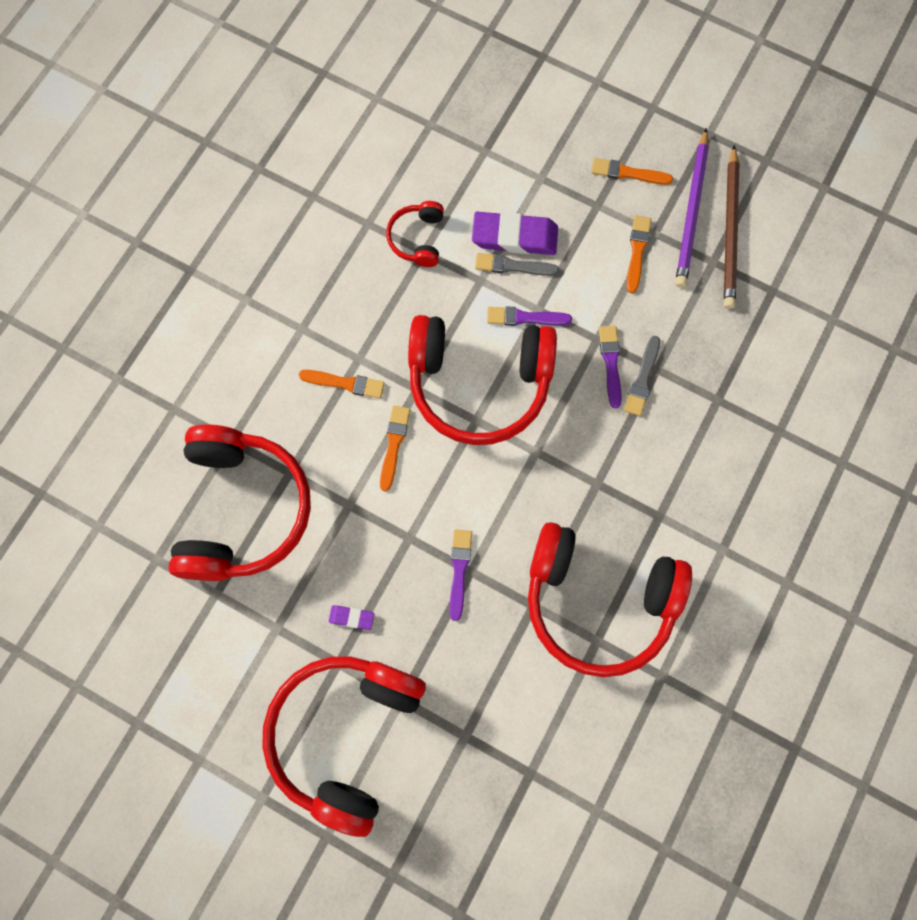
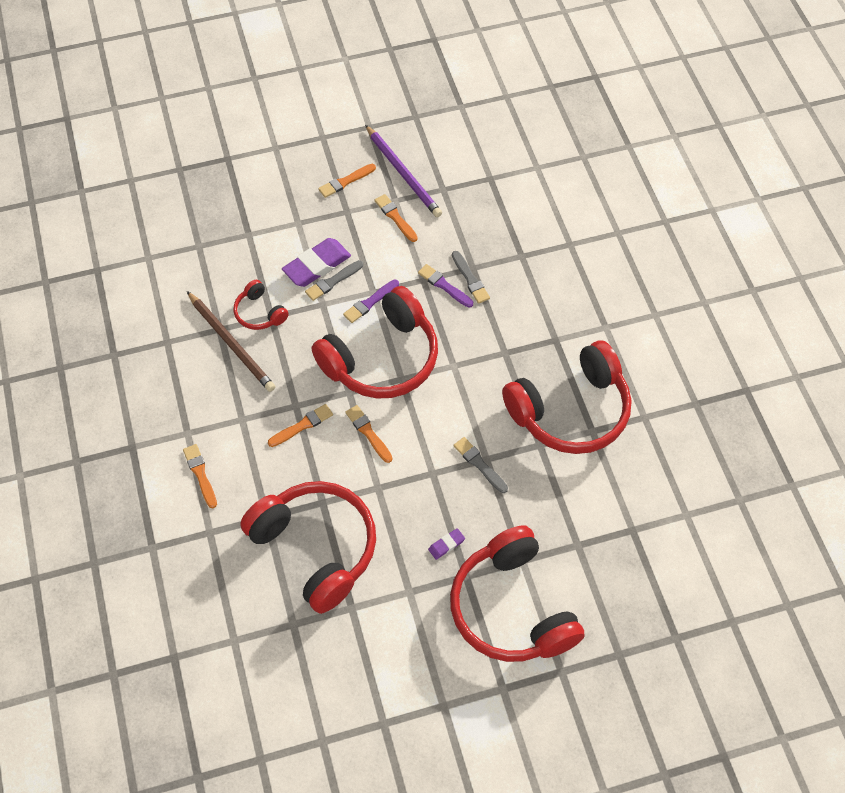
camera: 45 degrees left, 15 degrees down
(218, 348) = (200, 474): none -> orange brush
(459, 570) = (479, 464): purple brush -> grey brush
(730, 231) = (435, 167): brown pencil -> brown pencil (231, 343)

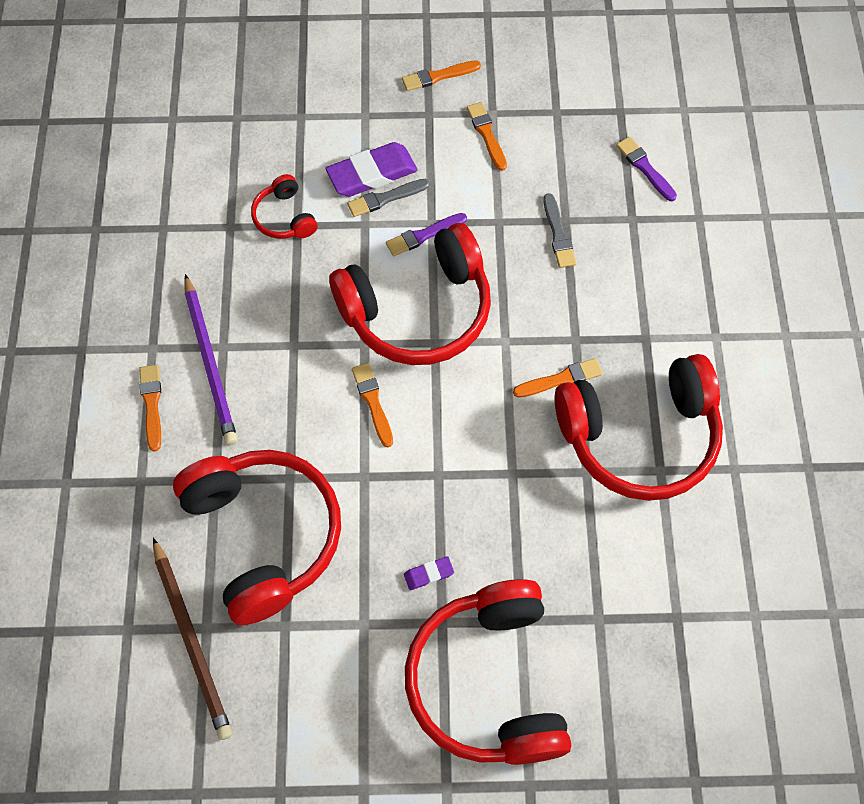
camera: 15 degrees right, 5 degrees up
(231, 343) = (239, 248): brown pencil -> brown pencil (192, 640)
(302, 425) = (294, 373): orange brush -> orange brush (560, 379)
(403, 173) = (512, 81): purple pencil -> purple pencil (210, 362)
(444, 286) = (522, 235): purple brush -> purple brush (645, 168)
(479, 464) = (501, 478): grey brush -> none

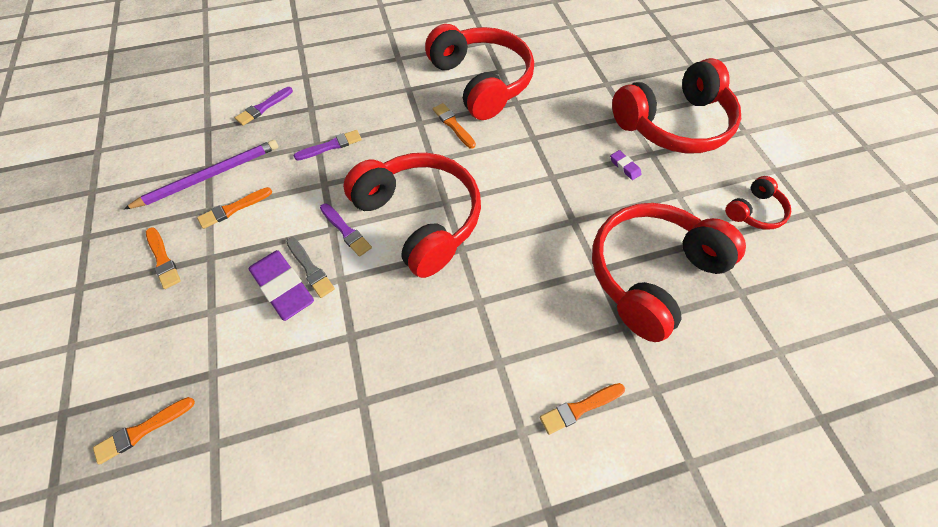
camera: 105 degrees left, 5 degrees down
(192, 640) = (756, 299): brown pencil -> none
(210, 362) = (518, 368): purple pencil -> purple pencil (210, 176)
(285, 217) = (343, 350): red headphones -> red headphones (754, 211)
(373, 402) = (511, 230): orange brush -> orange brush (142, 430)
(558, 234) = (331, 146): grey brush -> purple brush

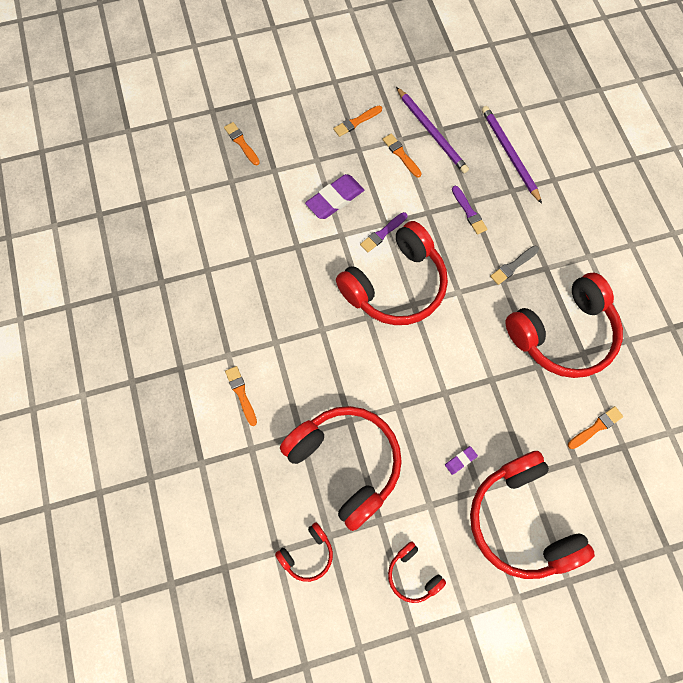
camera: 90 degrees right, 10 degrees up
(263, 107) = (509, 154): purple brush -> purple pencil
(310, 269) = (349, 214): grey brush -> grey brush (513, 266)
(453, 125) = (501, 309): orange brush -> orange brush (596, 427)
(769, 315) = (307, 554): none -> red headphones

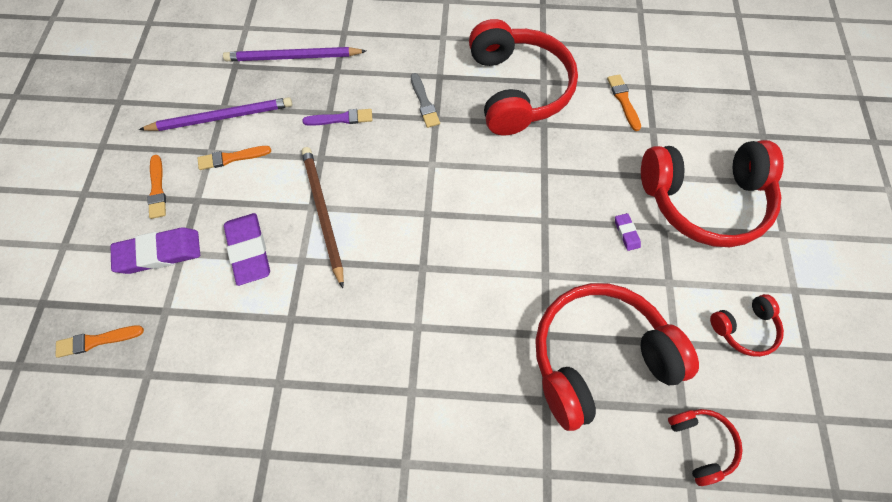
camera: 70 degrees left, 5 degrees down
(241, 394) = (467, 463): orange brush -> none
(311, 147) = (159, 253): none -> purple eraser
(383, 233) = (323, 213): purple brush -> brown pencil
(395, 285) = (395, 224): red headphones -> none

